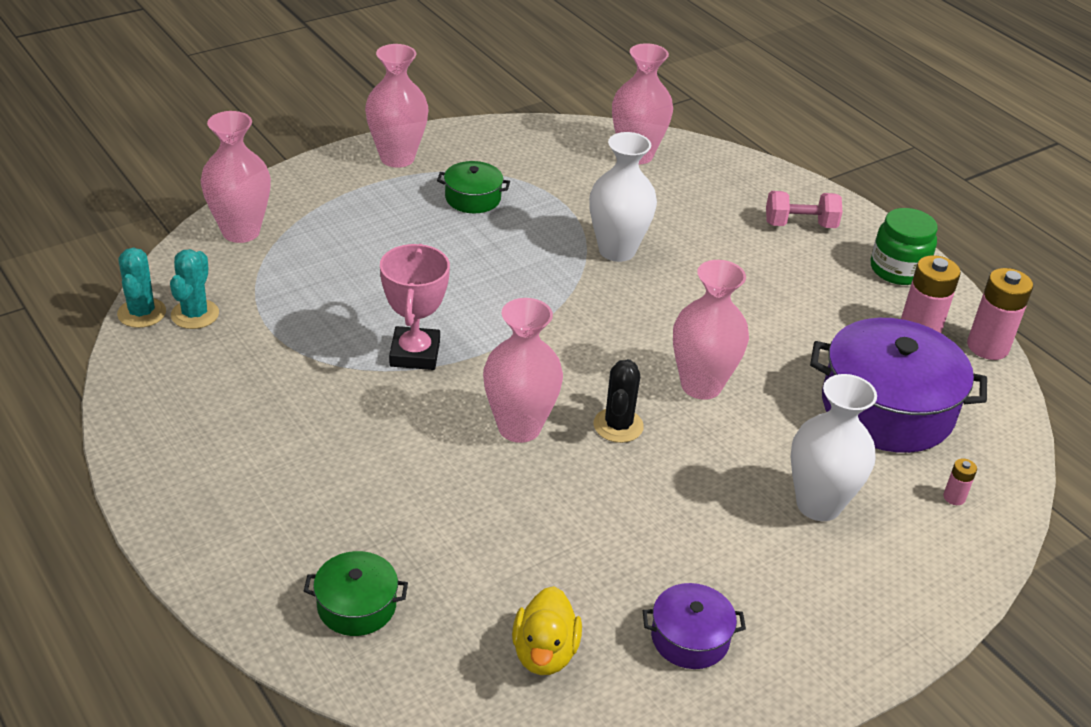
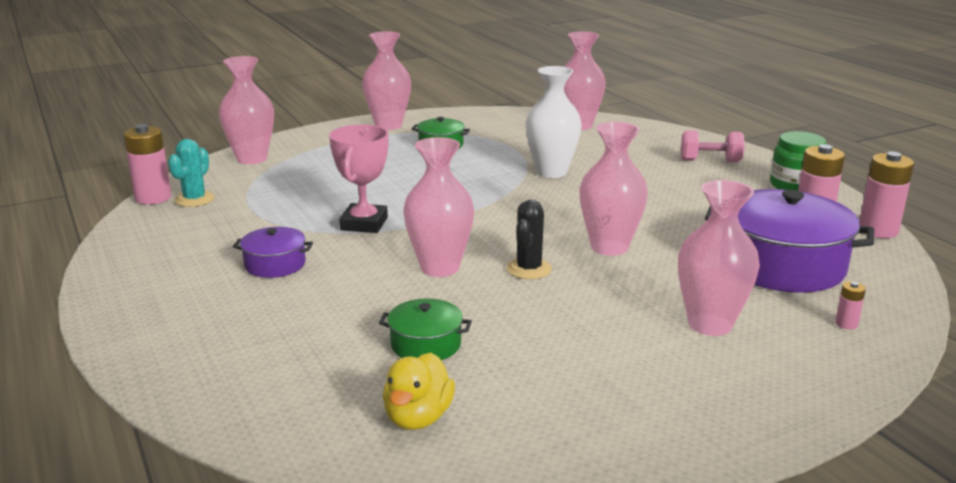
camera: 10 degrees right, 15 degrees down
(142, 313) = (153, 198): turquoise cactus -> pink battery
(356, 606) = (250, 376): green pot -> green pot (425, 344)
(690, 638) = (567, 413): purple pot -> purple pot (275, 264)
(818, 504) = (710, 324): white vase -> pink vase

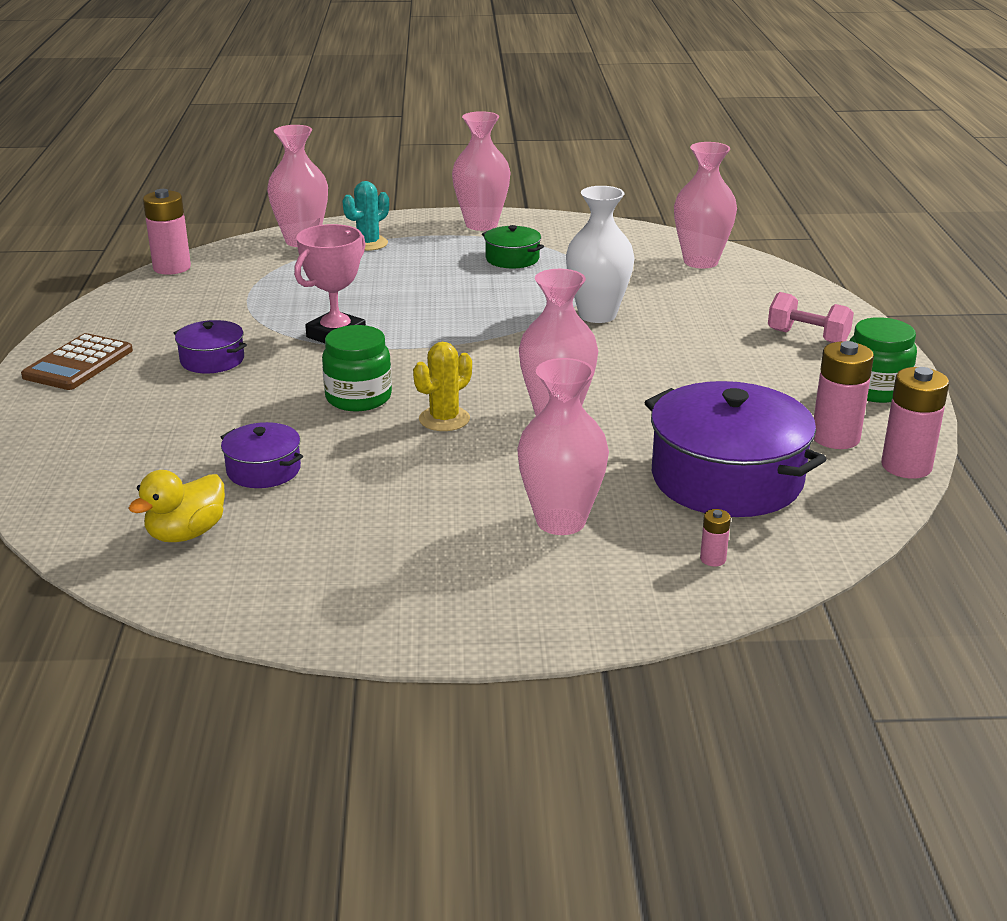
camera: 25 degrees right, 5 degrees up
(145, 293) = (78, 363): none -> brown calculator
(194, 199) = (206, 276): turquoise cactus -> turquoise cactus (368, 243)
(425, 344) = (263, 470): green pot -> purple pot
(440, 268) = (358, 398): pink vase -> green jar
(529, 269) = (444, 419): black cactus -> yellow cactus

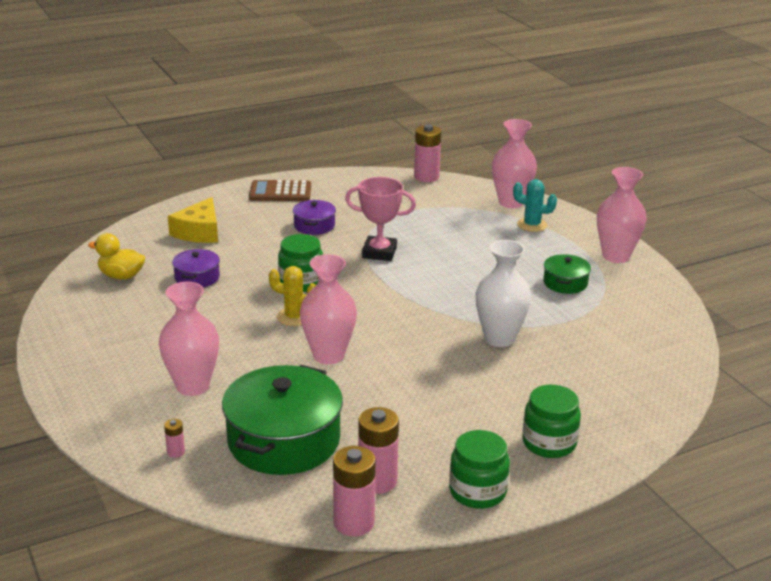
camera: 65 degrees right, 0 degrees up
(121, 445) = (199, 232): none -> yellow cheese
(700, 262) = (652, 365): pink vase -> none
(726, 478) = (283, 440): purple pot -> green pot
(807, 337) = (549, 443): pink dumbbell -> green jar

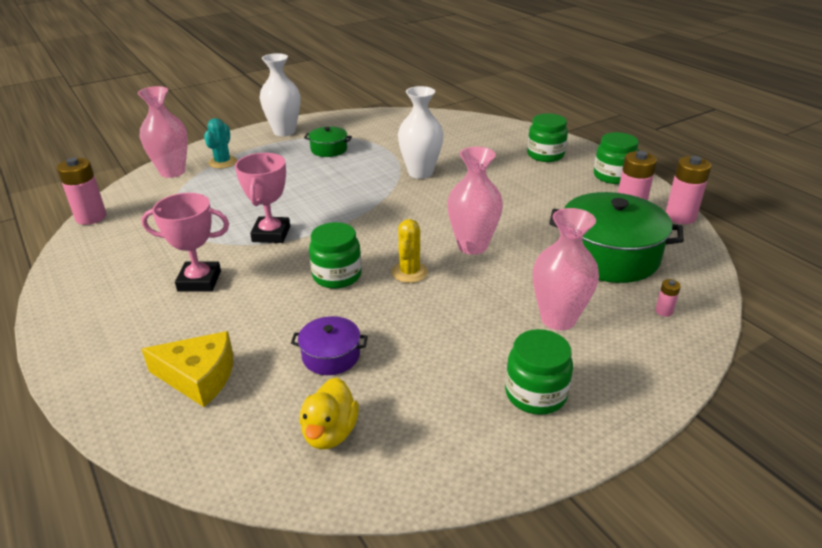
camera: 95 degrees left, 5 degrees up
(110, 359) = (535, 394): none -> green jar
(280, 192) = (90, 319): brown calculator -> none
(314, 226) = (199, 281): purple pot -> pink trophy
(616, 256) = (284, 131): pink vase -> white vase

